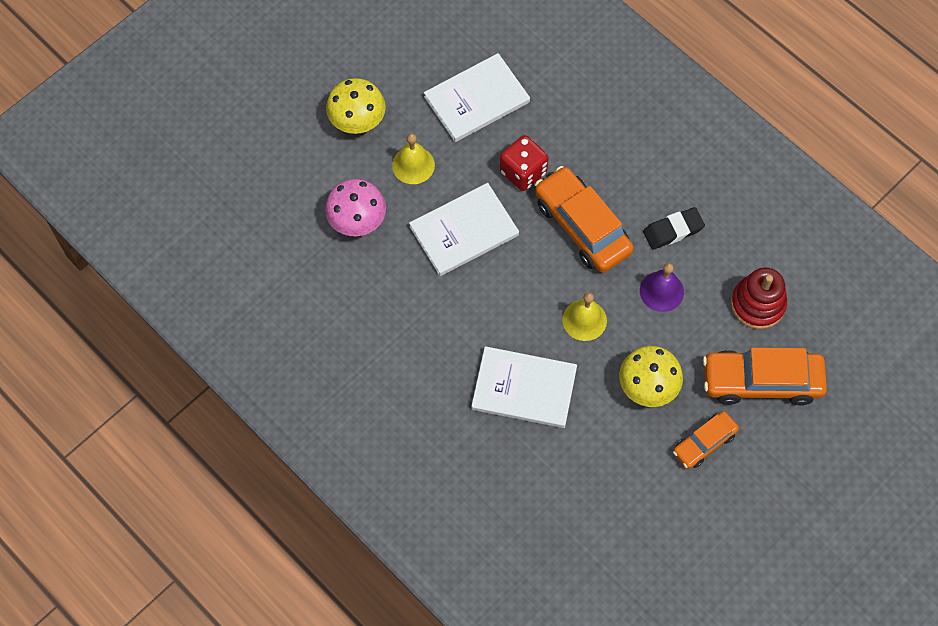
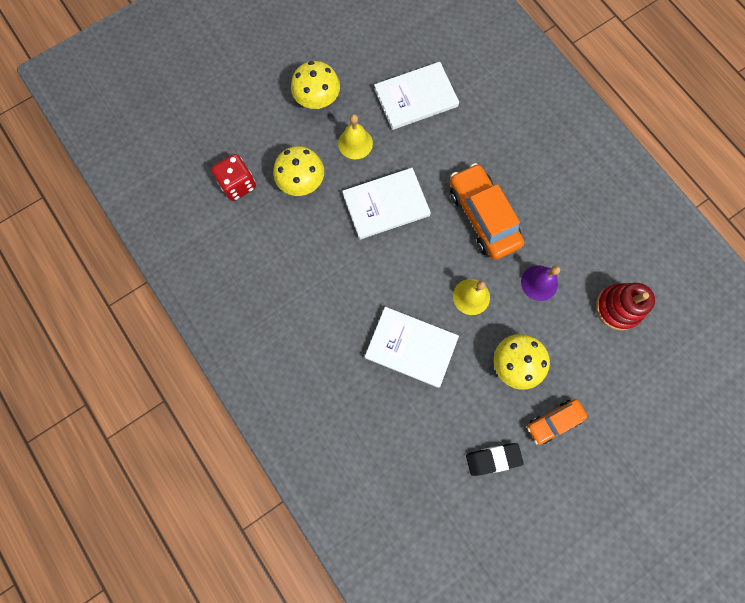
camera: 10 degrees right, 10 degrees up
(357, 221) = (302, 182): pink mushroom -> yellow mushroom
(523, 172) = (442, 163): red dice -> red dice (238, 185)
(673, 230) = (557, 232): black eraser -> black eraser (493, 459)
(761, 381) = (610, 376): orange car -> none

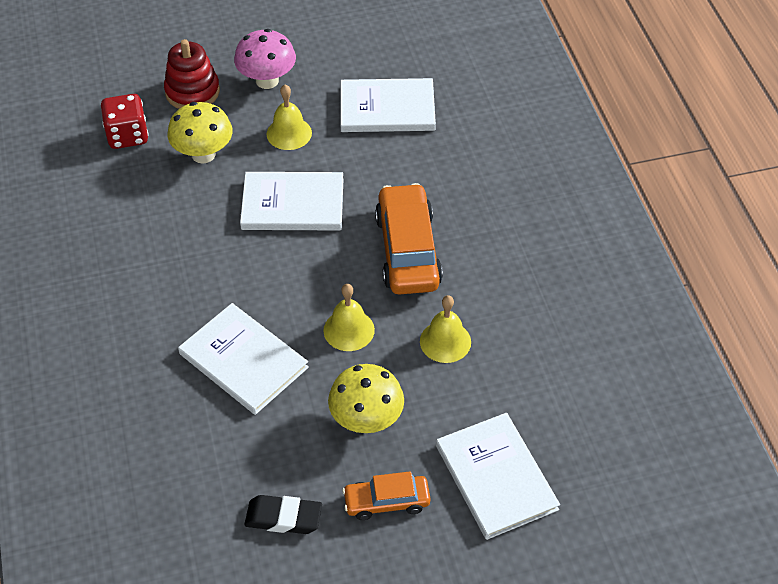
camera: 20 degrees right, 25 degrees down
(317, 100) = (267, 80): yellow mushroom -> pink mushroom
(539, 283) = (445, 341): purple bell -> yellow bell
(615, 377) = (496, 477): none -> white book
(617, 307) = (537, 400): red stacking toy -> red stacking toy (192, 92)

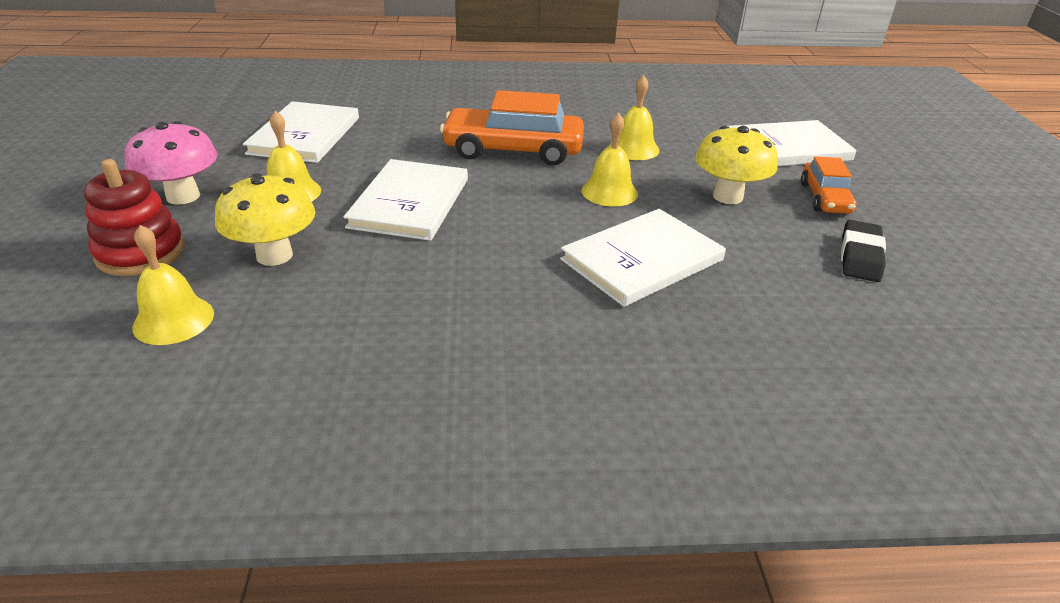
camera: 80 degrees left, 15 degrees down
(127, 136) = (173, 320): red dice -> yellow bell

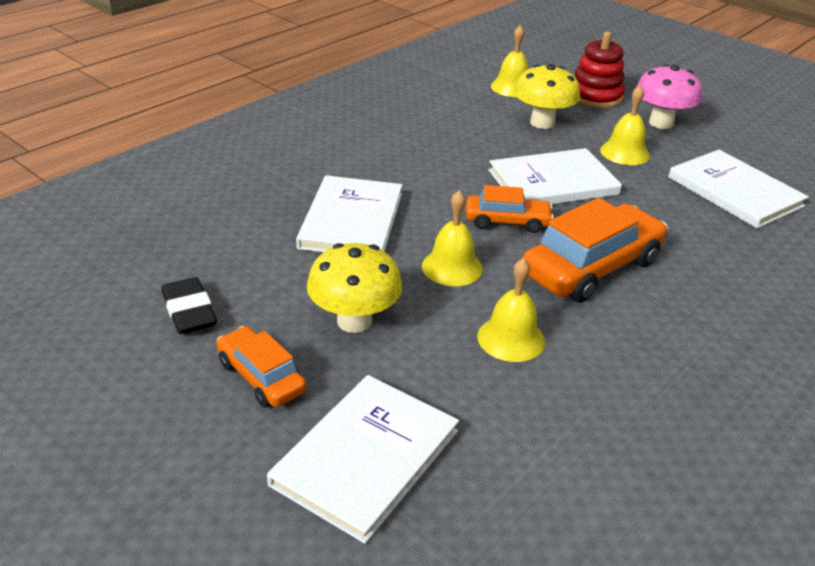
camera: 135 degrees right, 0 degrees up
(410, 203) = (553, 182): white book -> white book turned 75 degrees counterclockwise
(511, 197) = (507, 222): none -> orange car

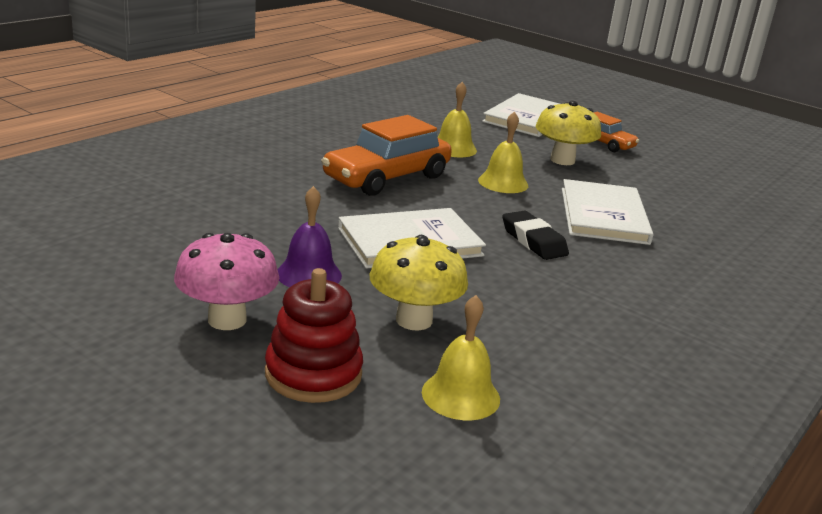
camera: 175 degrees right, 10 degrees down
(189, 311) = (675, 169): black eraser -> black eraser (533, 241)
(507, 222) = (459, 210): orange car -> none
(624, 153) = (309, 274): yellow bell -> purple bell
(734, 192) = (200, 227): white book -> none

